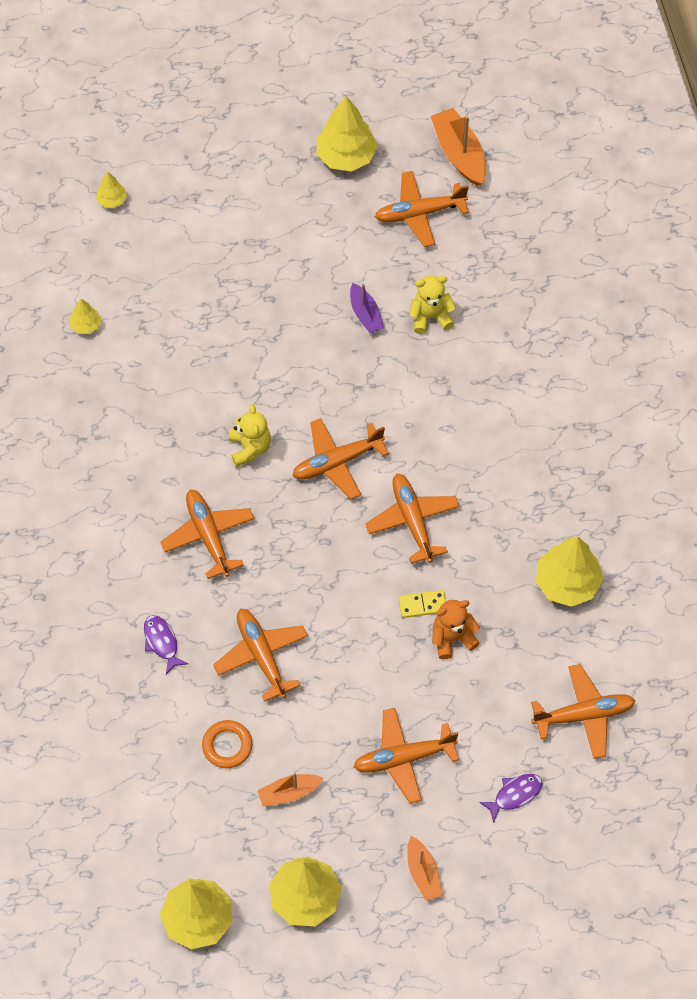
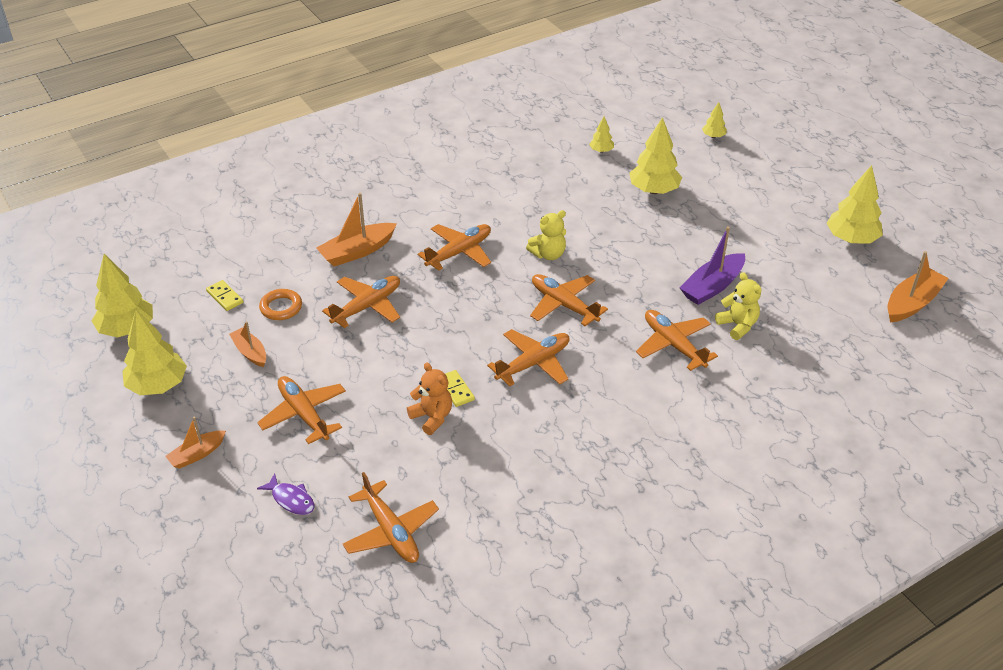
camera: 70 degrees right, 20 degrees down
(162, 642) = (357, 251): purple fish -> orange boat
(184, 802) = (225, 297): none -> yellow domino
(365, 314) = (712, 287): purple boat -> purple boat, size x1.61
(419, 213) = (833, 294): orange plane -> orange plane (673, 345)
(567, 583) = (524, 484): yellow tree -> yellow tree (654, 190)

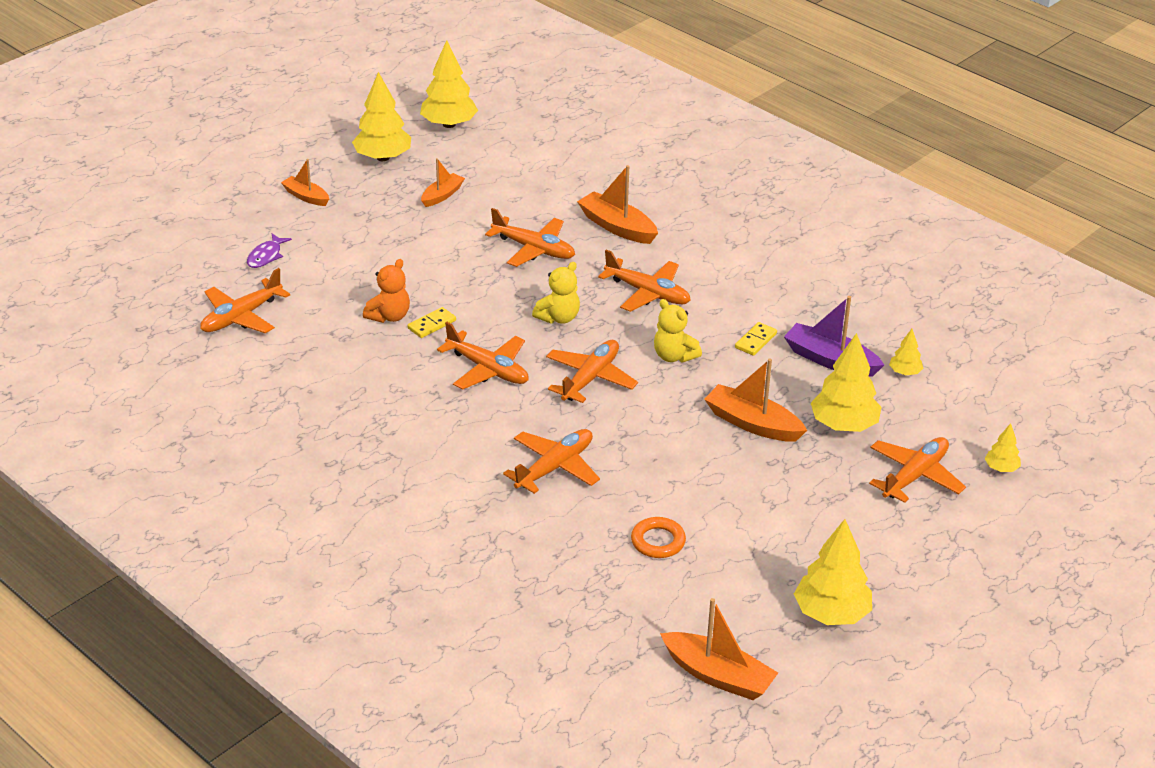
camera: 75 degrees right, 5 degrees down
(225, 297) = (513, 165): yellow domino -> yellow domino (756, 341)
(281, 307) = (511, 199): orange ring -> orange ring (658, 541)
(303, 414) = (371, 241): orange plane -> orange plane (915, 476)
(642, 232) = (752, 423): none -> orange boat
(712, 287) = (672, 490): purple boat -> purple boat (830, 360)
(737, 325) = (609, 516): yellow teddy bear -> yellow teddy bear (558, 318)

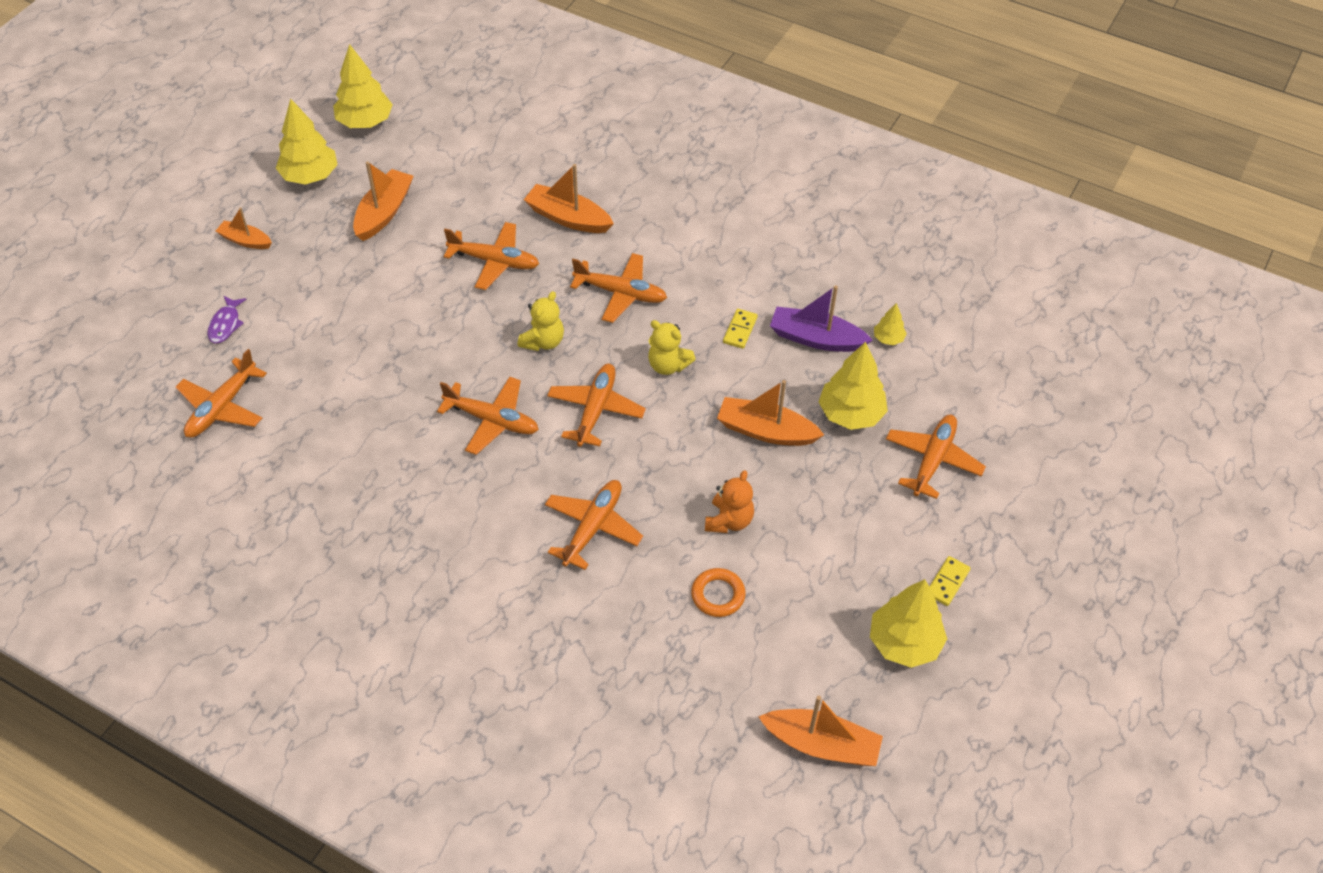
camera: 15 degrees left, 15 degrees up
(389, 316) = (374, 375): orange teddy bear -> orange teddy bear (729, 520)
(431, 324) = (420, 376): yellow domino -> yellow domino (947, 582)
(442, 195) = (384, 212): orange boat -> orange boat, size x1.61
(1001, 468) = (1007, 433): yellow tree -> none

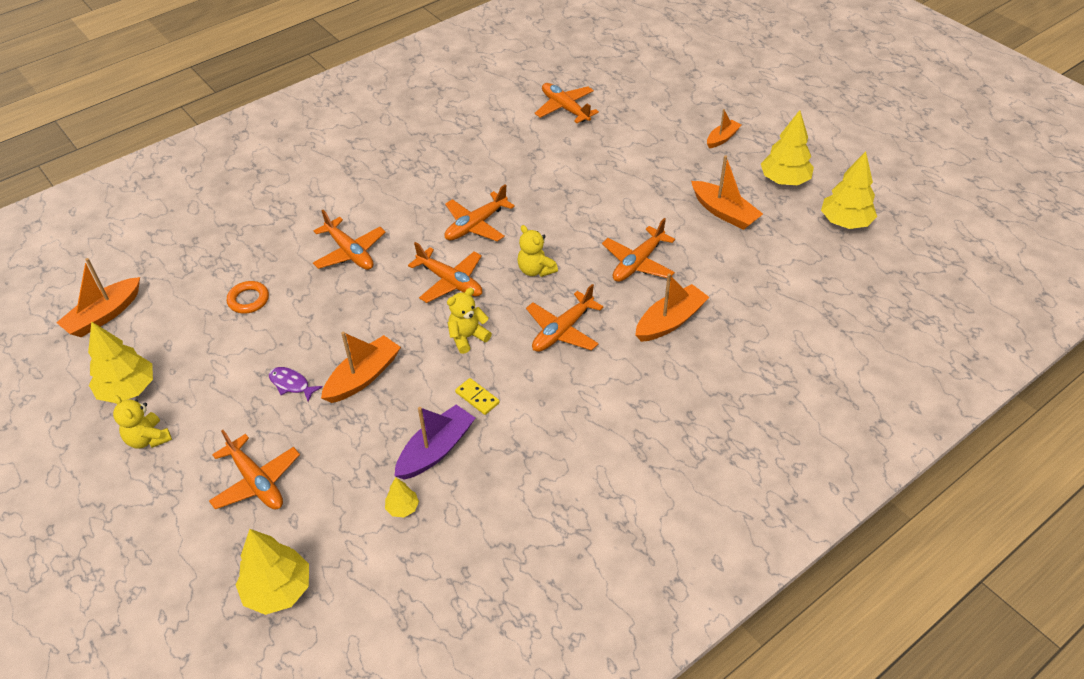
camera: 115 degrees right, 5 degrees down
(225, 324) = (640, 119): purple fish -> purple fish (291, 384)
(729, 520) = (301, 326): orange teddy bear -> none
(851, 414) = (341, 442): yellow tree -> yellow tree (278, 590)
(947, 582) = (148, 439): yellow domino -> yellow teddy bear

